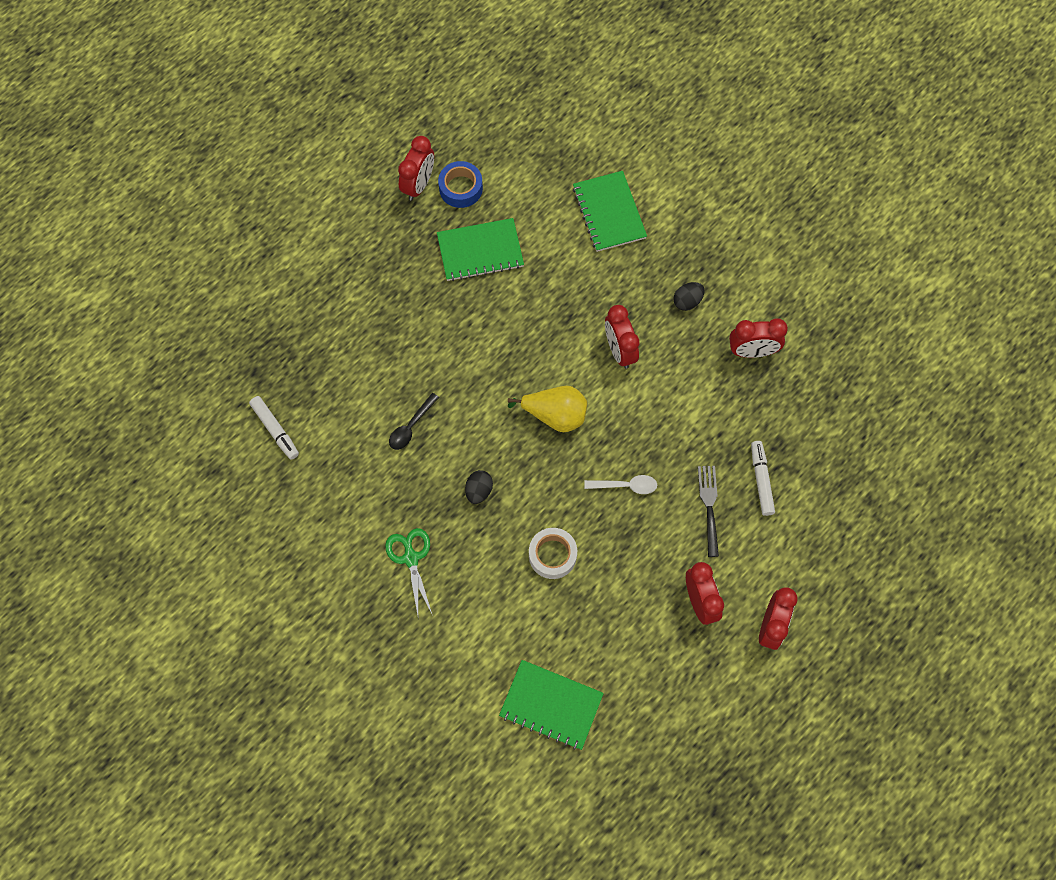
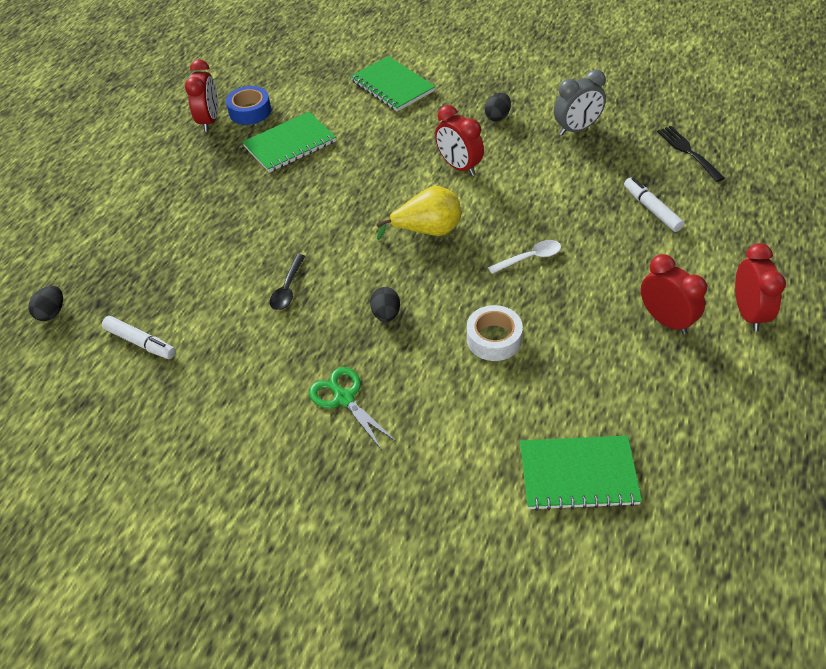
camera: 20 degrees left, 20 degrees down
(214, 365) = (52, 313): none -> black egg
(709, 506) = (619, 244): black fork -> black fork (688, 151)
(752, 351) = (577, 129): red clock -> grey clock

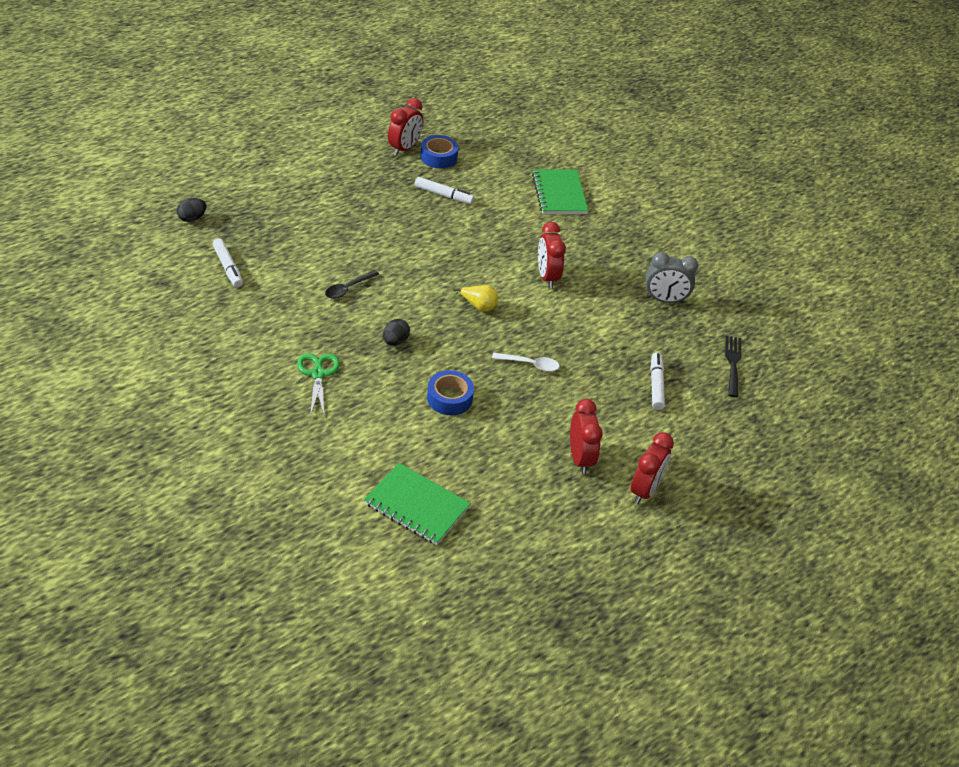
camera: 25 degrees right, 5 degrees down
(290, 144) = (443, 195): green notebook -> white marker
(428, 231) = (478, 306): yellow pear -> yellow pear, size x0.64
(494, 339) = (449, 398): white tape -> blue tape
(497, 117) = (614, 258): black egg -> none

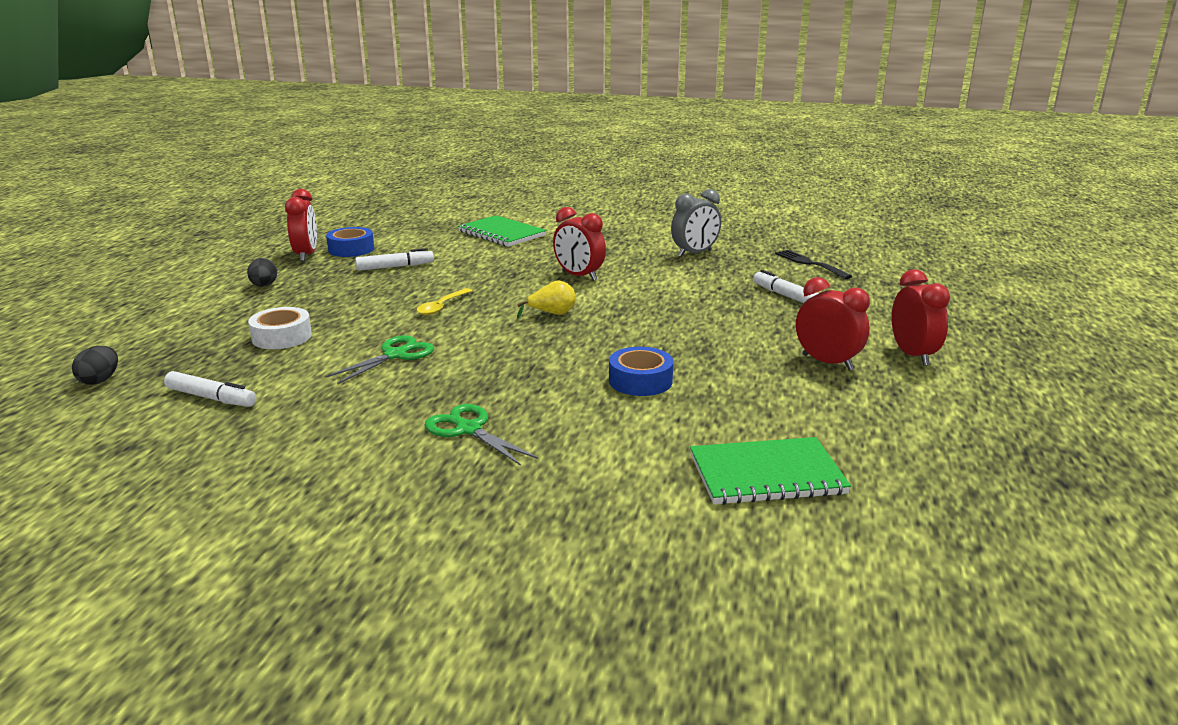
camera: 35 degrees left, 20 degrees down
(308, 233) = (282, 337): none -> white tape
(348, 288) = (395, 355): black spoon -> green scissors
(395, 341) = (513, 368): black egg -> black egg (264, 286)
(423, 257) = (442, 307): none -> yellow spoon
(530, 364) = (667, 328): white spoon -> none

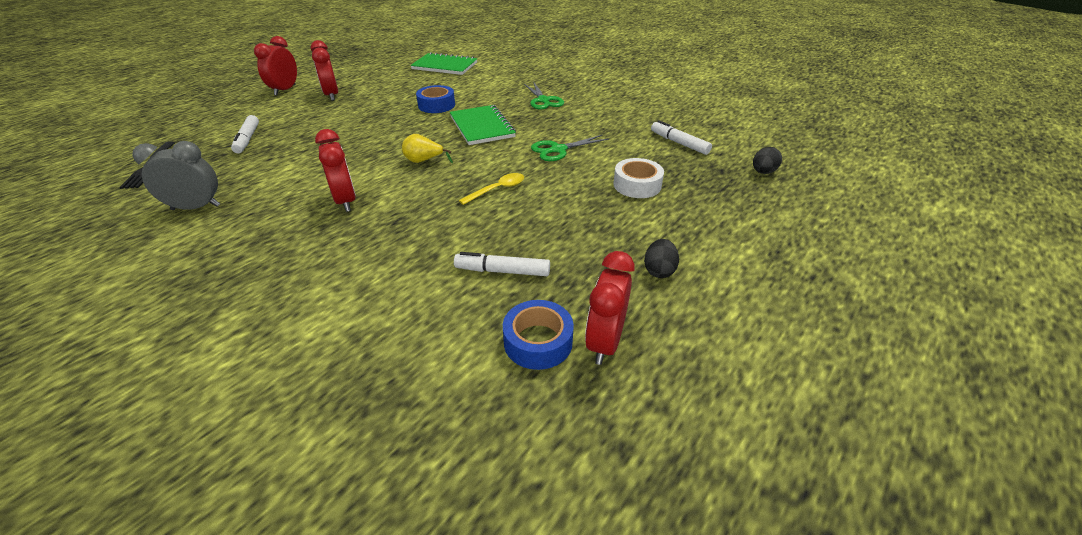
camera: 155 degrees left, 15 degrees up
(501, 233) = (310, 325): green notebook -> green notebook (482, 127)

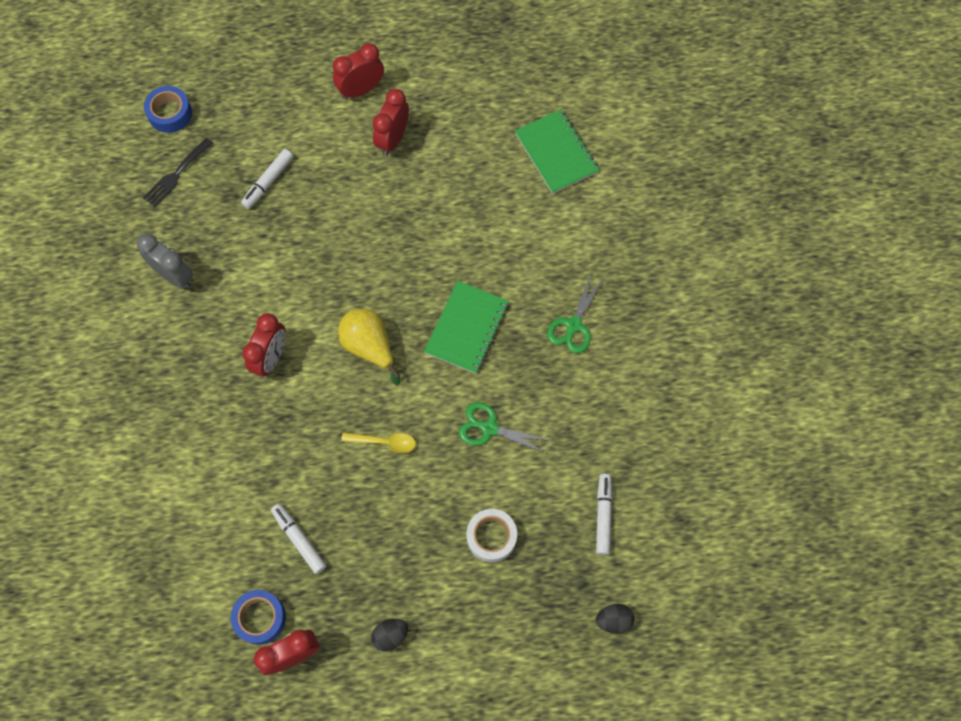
camera: 45 degrees right, 30 degrees up
(424, 161) = (369, 347): yellow pear -> yellow pear, size x1.57
(436, 105) = (466, 246): blue tape -> blue tape (170, 113)

